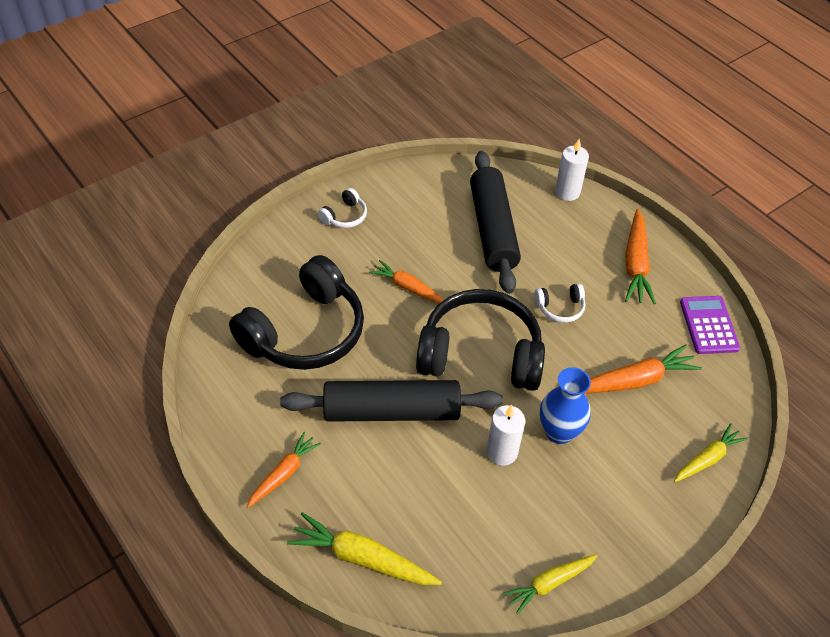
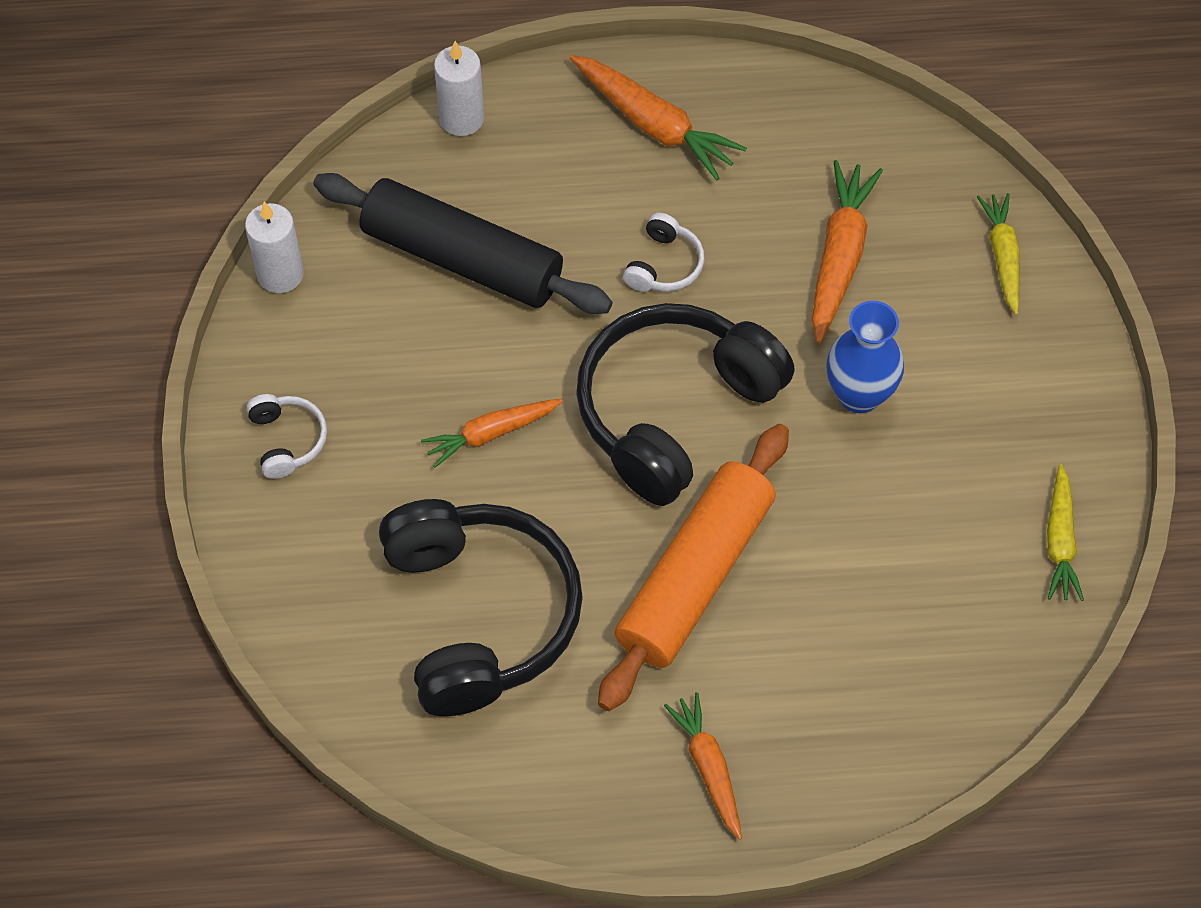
camera: 55 degrees left, 10 degrees up
(362, 558) = (897, 736): yellow carrot -> none
(391, 411) = (695, 576): black rolling pin -> orange rolling pin
(502, 452) = (846, 480): white candle -> white candle (280, 274)
(708, 325) = (812, 113): purple calculator -> none

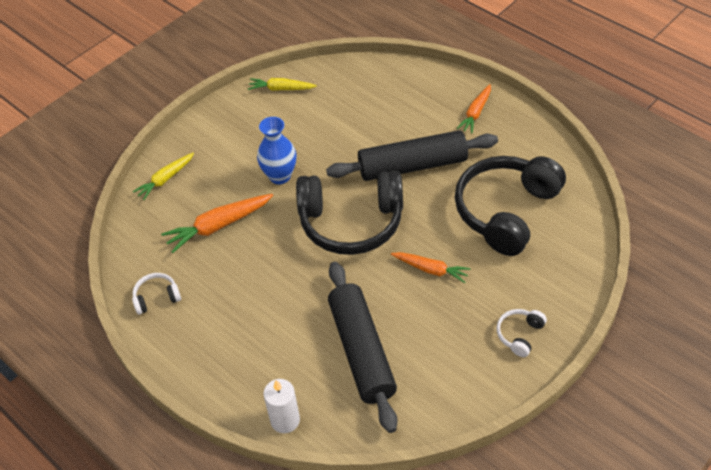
camera: 130 degrees left, 10 degrees down
(280, 274) = (450, 414): white candle -> none
(654, 125) = (211, 340): orange carrot -> none
(664, 265) = (285, 278): white headphones -> white headphones (156, 297)
(695, 576) = (412, 166): orange rolling pin -> black rolling pin
(1060, 541) = (281, 89): yellow carrot -> yellow carrot turned 135 degrees counterclockwise

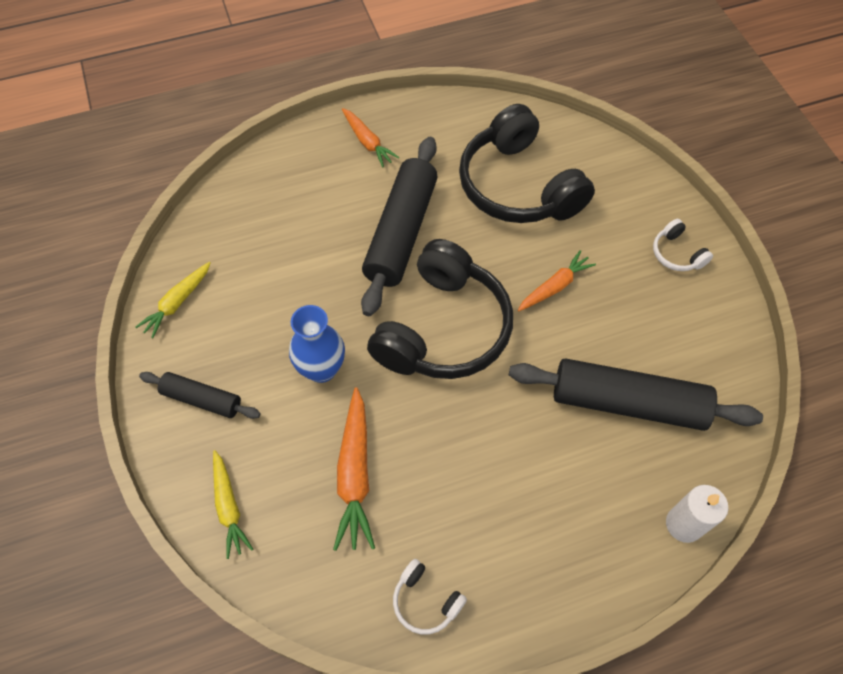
camera: 65 degrees left, 10 degrees up
(156, 297) = (425, 601): white headphones -> white headphones turned 60 degrees counterclockwise
(224, 133) = (202, 399): none -> black rolling pin

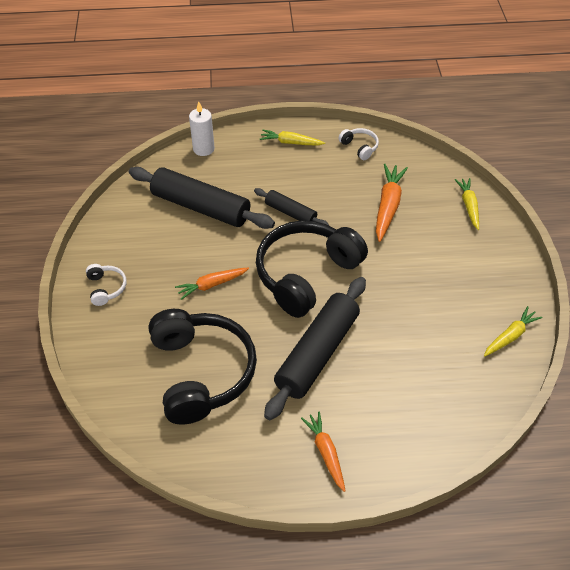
camera: 165 degrees left, 10 degrees down
(202, 399) = (488, 266): black rolling pin -> black rolling pin (290, 213)
(321, 369) = (400, 267): blue vase -> none
(547, 580) = (290, 142): none -> yellow carrot

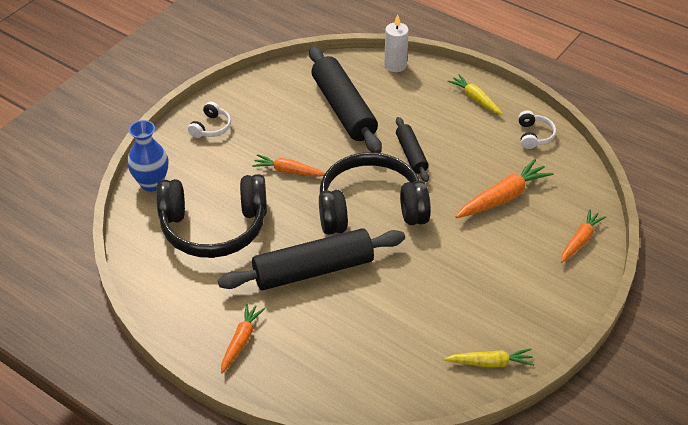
camera: 40 degrees right, 5 degrees down
(105, 370) = (152, 183): none -> blue vase
(201, 372) = (214, 227): black headphones -> black headphones turned 60 degrees clockwise
(468, 206) = (580, 240): yellow carrot -> orange carrot

